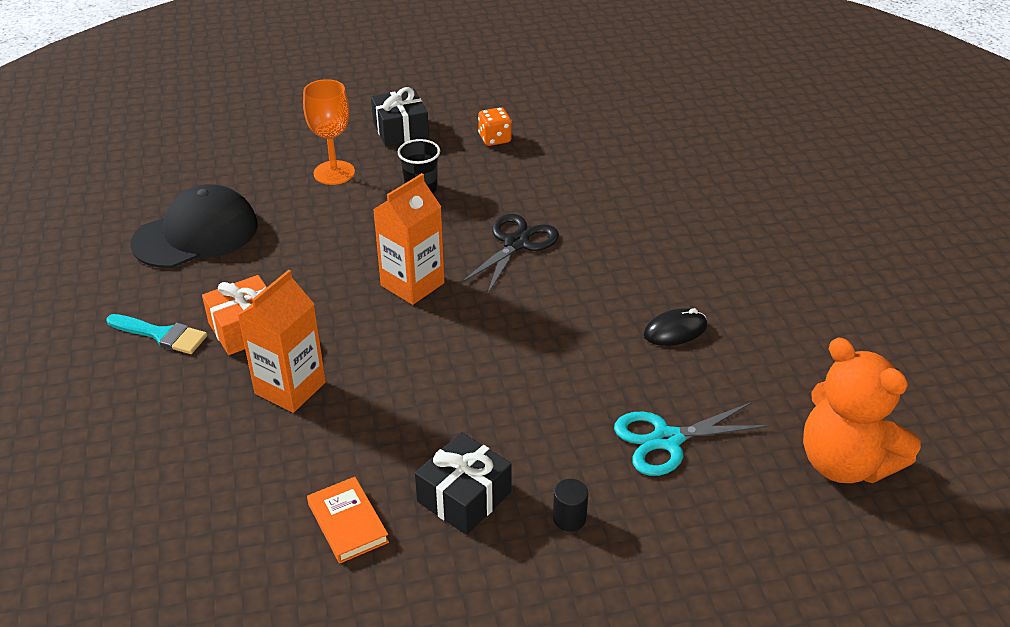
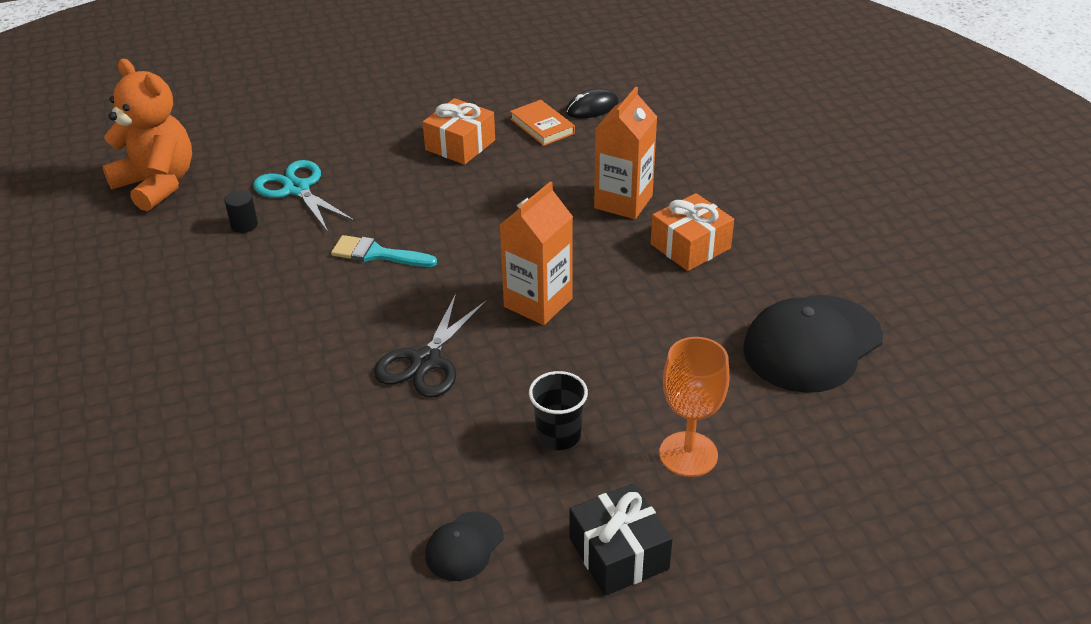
camera: 175 degrees right, 0 degrees up
(162, 335) = (768, 235): turquoise brush -> turquoise brush (377, 254)
(464, 497) = (460, 145): black gift -> orange gift
(495, 139) = (464, 546): orange dice -> black cap
(569, 518) = (382, 139): black cylinder -> black cylinder (244, 225)
(667, 440) = (297, 189): turquoise scissors -> turquoise scissors turned 105 degrees counterclockwise
(675, 330) = (263, 276): black mouse -> black mouse (592, 108)

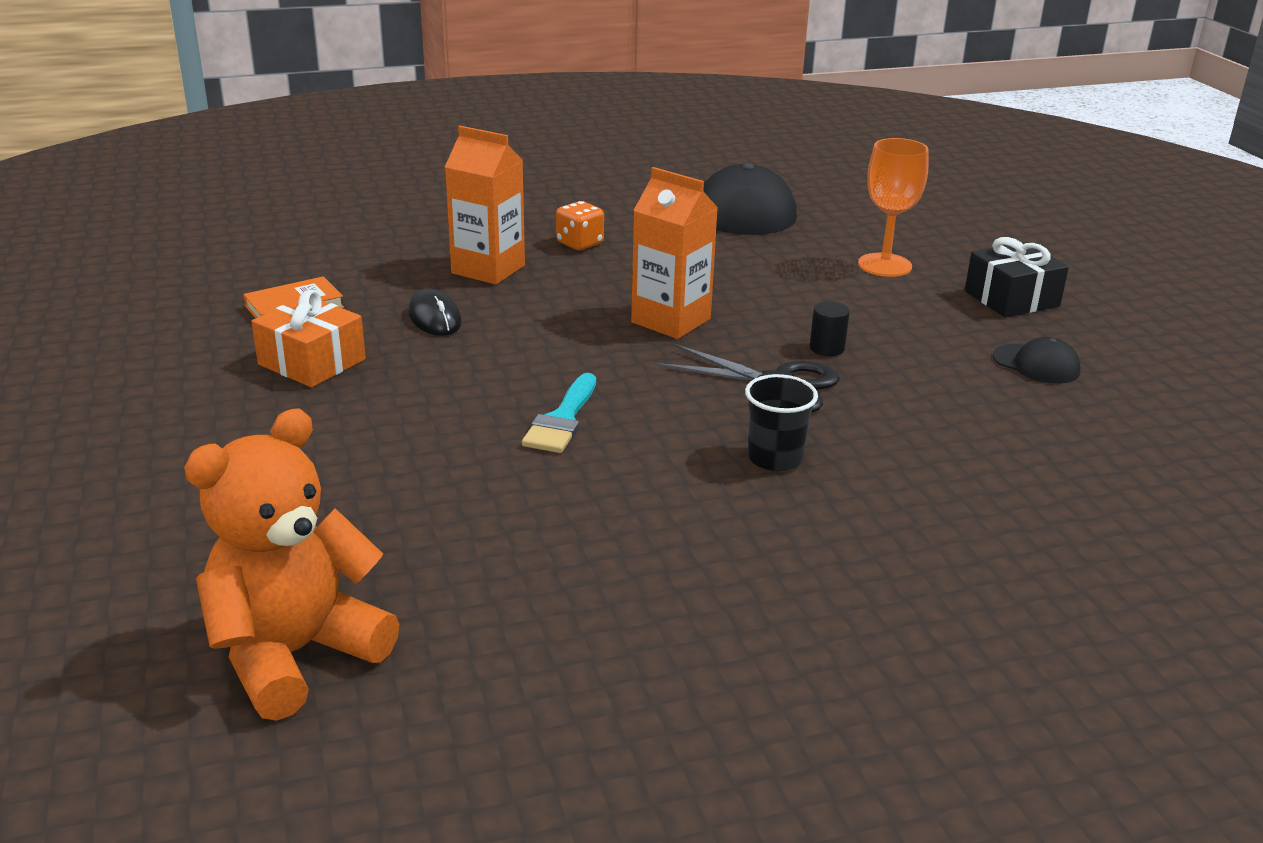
camera: 90 degrees left, 10 degrees down
(244, 225) = (462, 538): black cylinder -> black cylinder (827, 348)
(297, 189) = (374, 493): turquoise scissors -> none
(558, 435) = (876, 317): black cup -> black cup (775, 458)
(592, 108) = (267, 275): black mouse -> black mouse (435, 318)
(690, 246) = (579, 243): orange gift -> orange dice

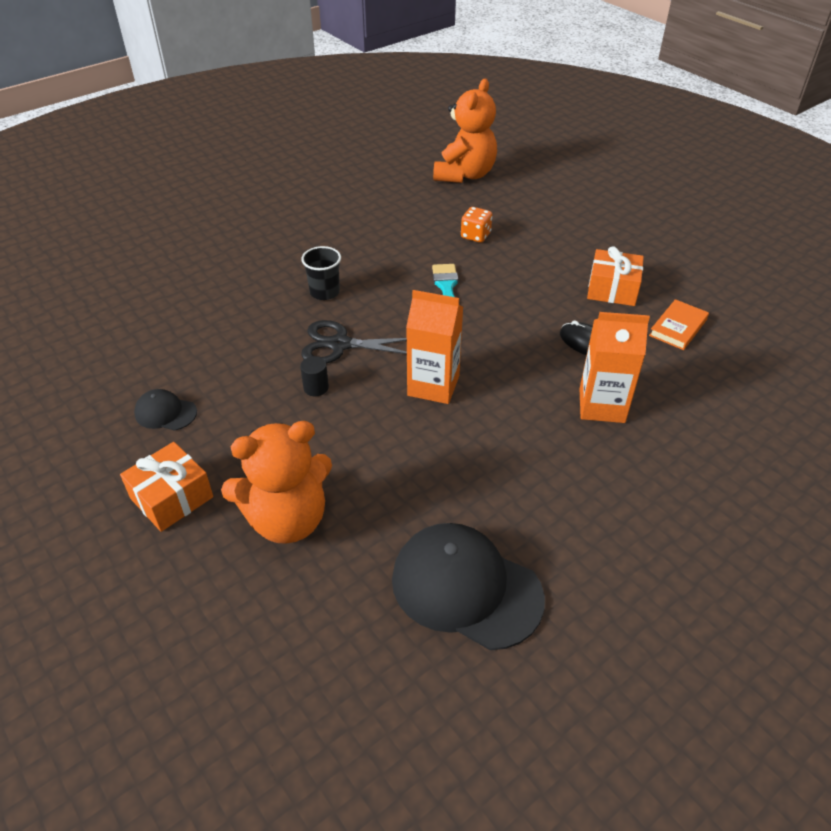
camera: 160 degrees right, 15 degrees up
(579, 243) = (564, 466): orange dice -> orange dice (475, 236)
(884, 265) = (287, 519): orange goblet -> orange teddy bear
(1011, 298) = (172, 498): black gift -> orange gift

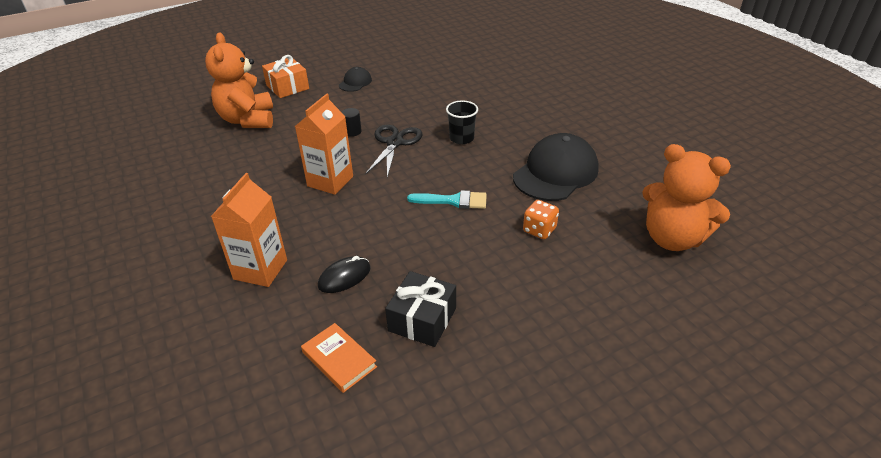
camera: 100 degrees right, 5 degrees down
(466, 588) = (153, 176): black cap -> black cap (555, 173)
(612, 289) = (422, 319): orange gift -> black gift

